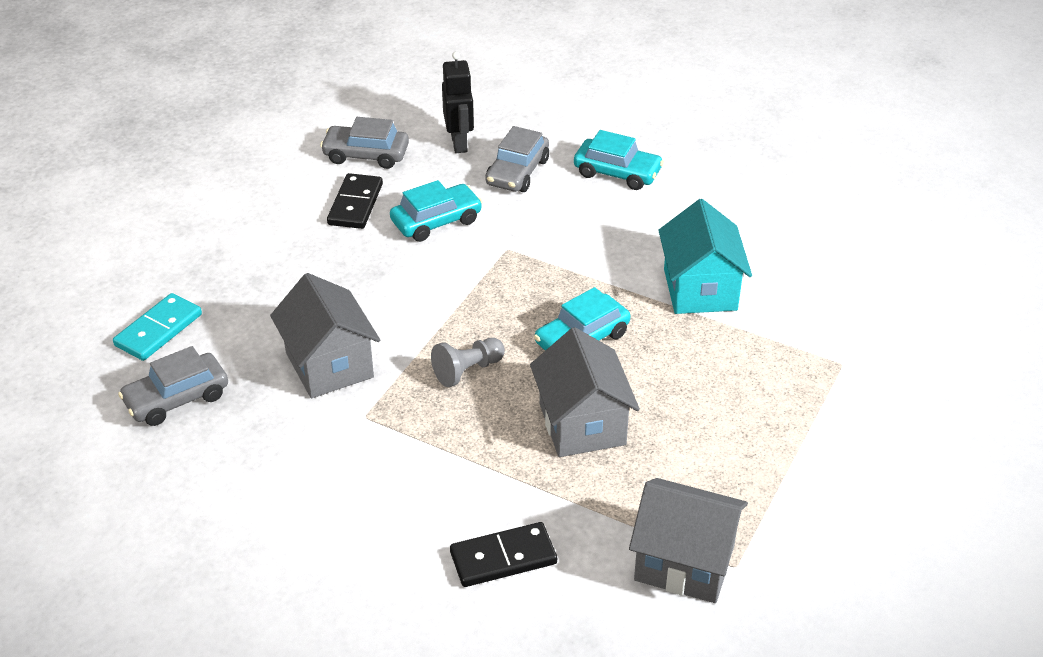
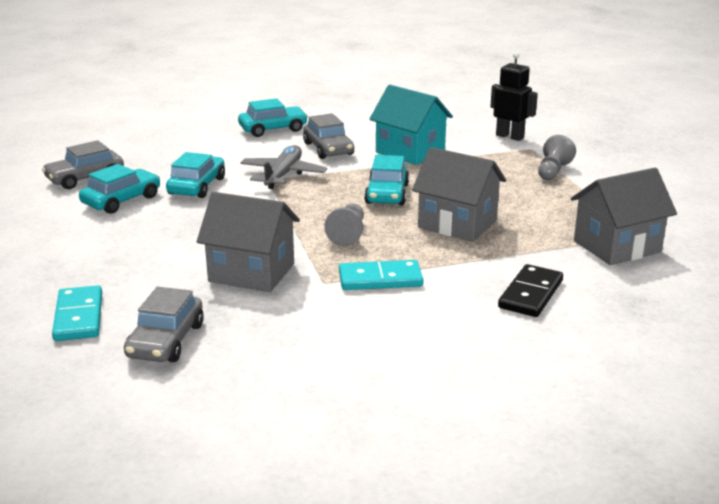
camera: 45 degrees left, 15 degrees down
(355, 204) = (122, 200): black domino -> turquoise car
(411, 445) = (380, 279): none -> turquoise domino
(459, 143) = (145, 151): black robot -> black robot (510, 136)
(517, 172) = (210, 149): grey car -> grey car (328, 149)
(529, 250) = (283, 175): none -> grey plane
(804, 414) = (553, 171): none -> grey pawn

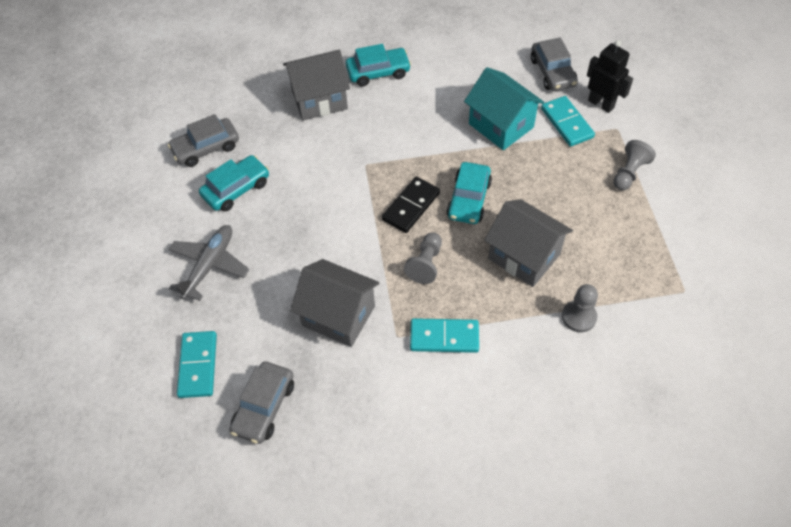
camera: 10 degrees right, 30 degrees up
(197, 186) = (302, 170): turquoise car -> none
(283, 175) = (379, 157): grey plane -> grey plane (210, 265)
(328, 149) = (425, 114): grey car -> grey car (552, 72)
(478, 148) = (566, 123): none -> turquoise domino
(530, 257) = (579, 317): none -> grey pawn
(530, 294) = (567, 373): black domino -> black domino (411, 206)
(617, 246) = (659, 307): grey house -> grey house (319, 100)

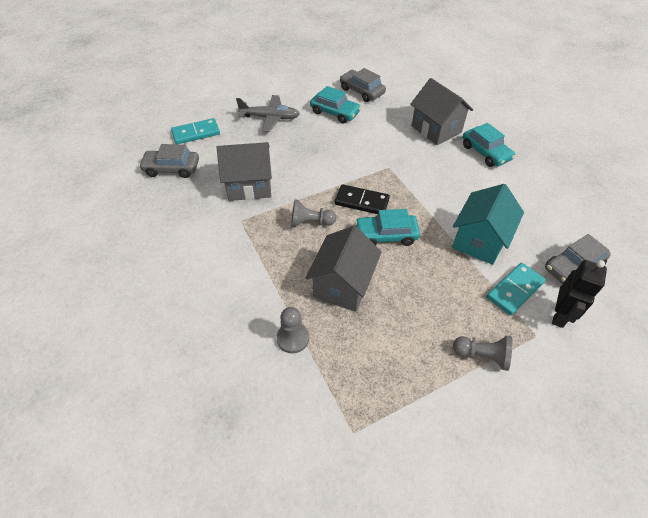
camera: 70 degrees right, 5 degrees down
(338, 316) = (249, 185): grey house -> grey house turned 75 degrees clockwise
(444, 337) = (247, 248): turquoise domino -> none

